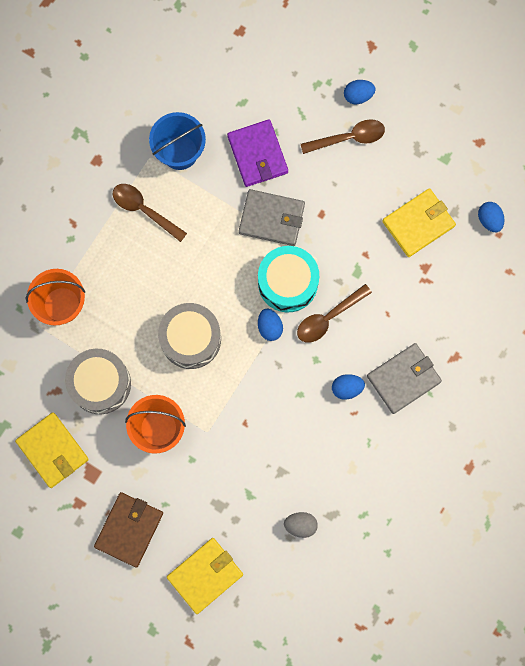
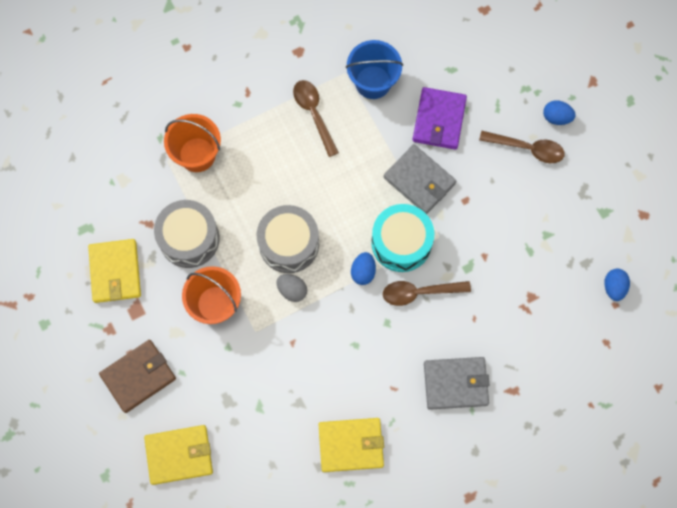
camera: 30 degrees right, 5 degrees down
(300, 525) = (288, 459): grey egg -> grey egg (292, 290)
(347, 388) = (400, 363): blue egg -> none
(418, 223) = (547, 255): yellow wallet -> yellow wallet (351, 445)

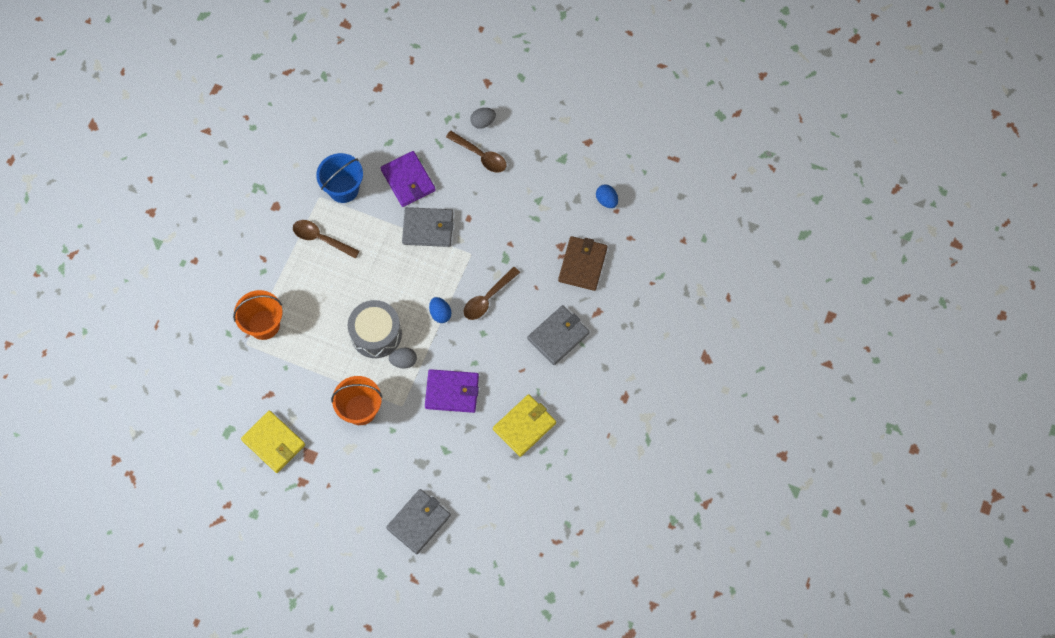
camera: 40 degrees left, 5 degrees down
(138, 376) = (348, 495): brown wallet -> brown wallet (583, 264)
(179, 455) = (419, 522): yellow wallet -> grey wallet
(189, 238) = (306, 382): grey drum -> none
(311, 356) = (452, 392): none -> purple wallet
(401, 242) = (449, 276): turquoise drum -> none
(527, 148) = (481, 156): brown spoon -> brown spoon turned 60 degrees clockwise
(556, 117) = (483, 122): blue egg -> grey egg

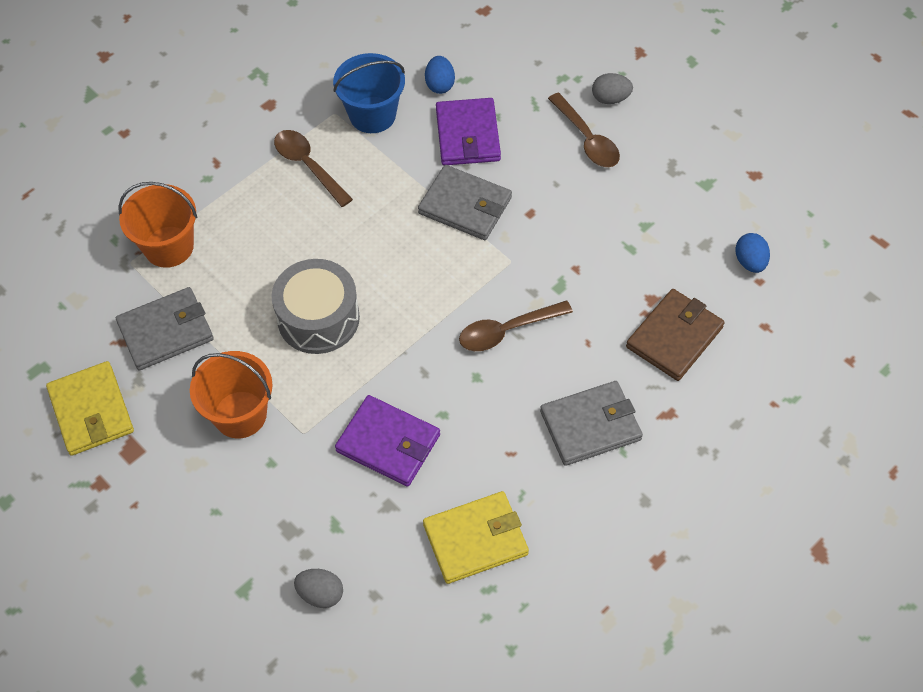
camera: 25 degrees right, 10 degrees down
(404, 361) = (339, 371): grey egg -> grey egg (321, 594)
(419, 522) = (239, 619): grey wallet -> grey wallet (166, 331)
(440, 313) = (426, 326): blue egg -> blue egg (440, 84)

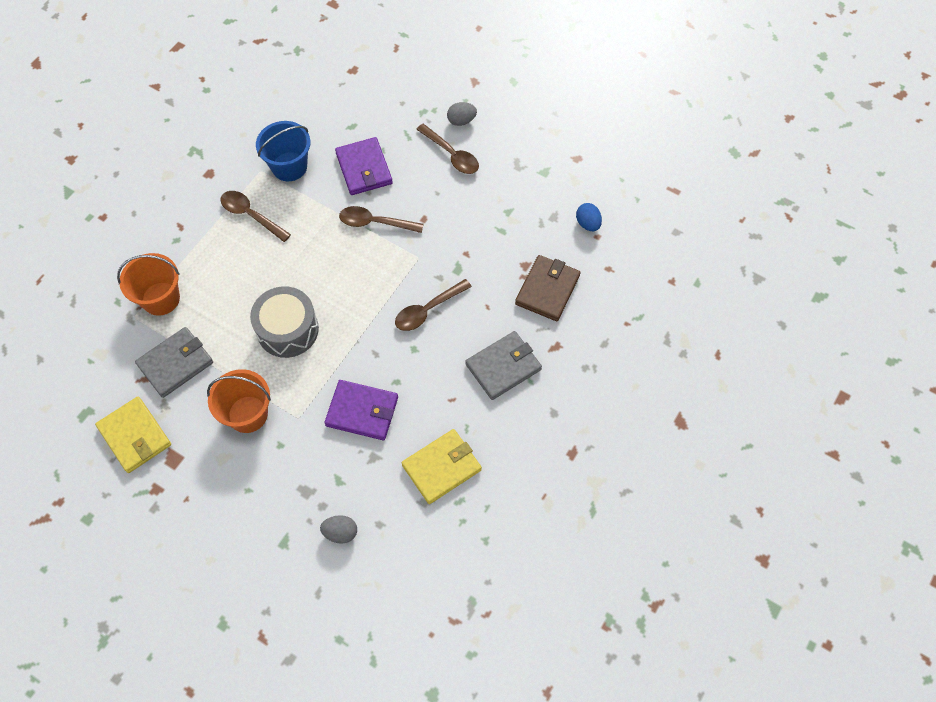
camera: 15 degrees left, 5 degrees up
(440, 84) = (334, 133): blue egg -> none
(465, 206) = (375, 223): grey wallet -> brown spoon

